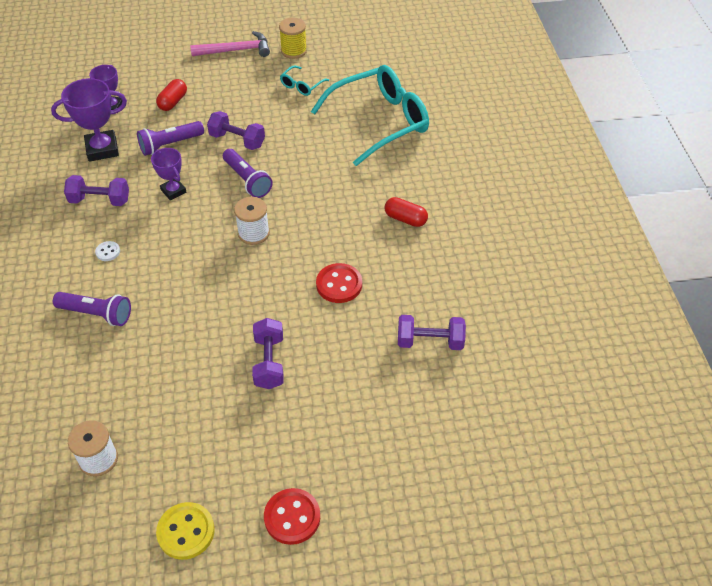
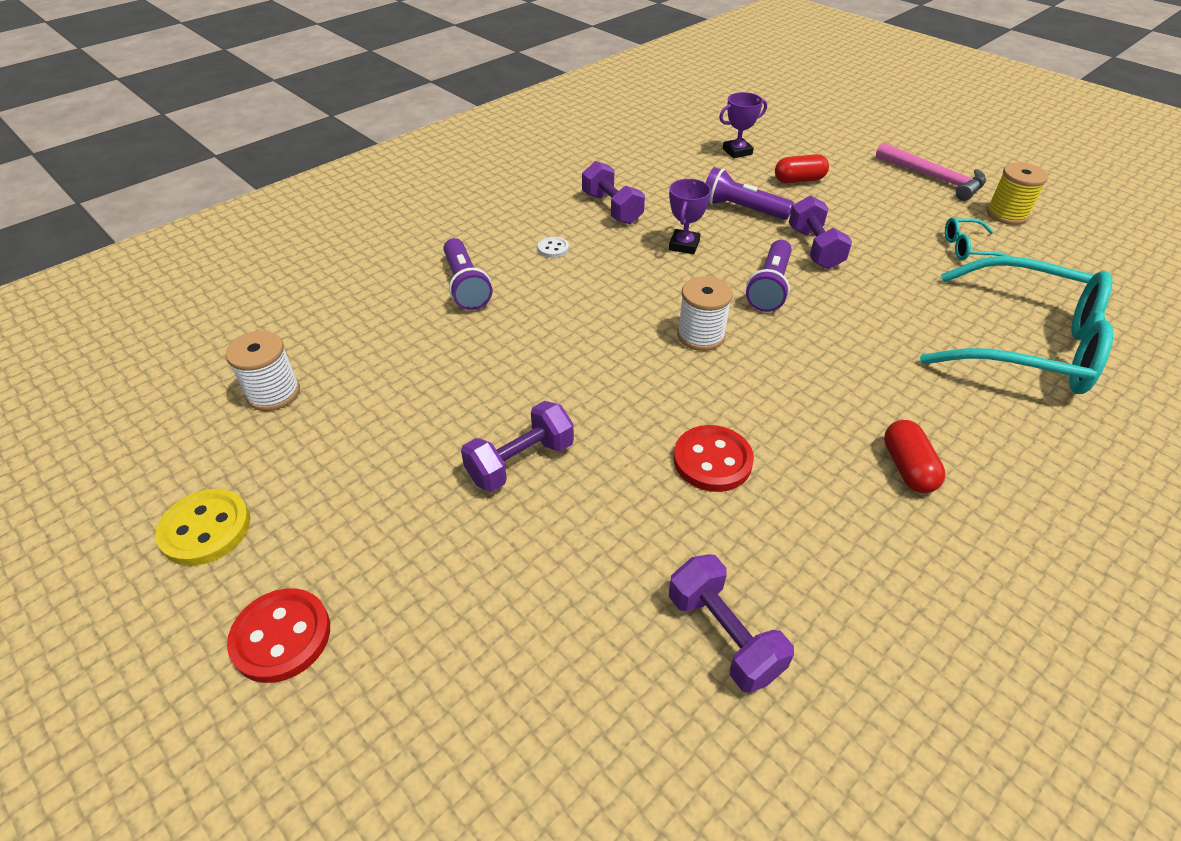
camera: 55 degrees right, 5 degrees down
(102, 149) = (677, 175): purple trophy -> none

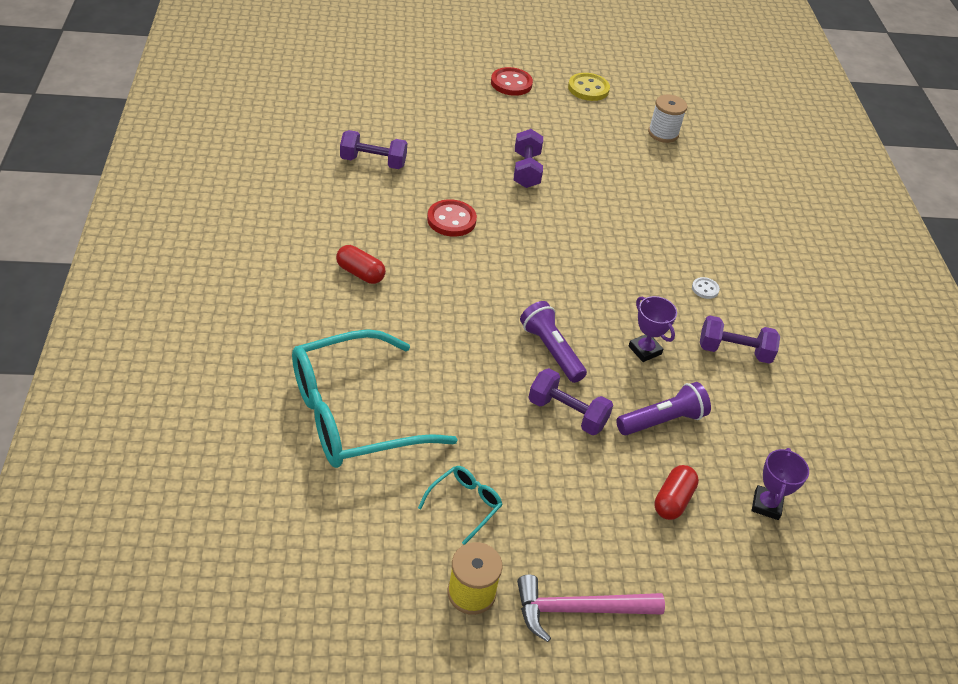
camera: 125 degrees right, 0 degrees up
(465, 285) = (697, 231): purple flashlight -> none
(701, 335) = (542, 284): white spool -> none

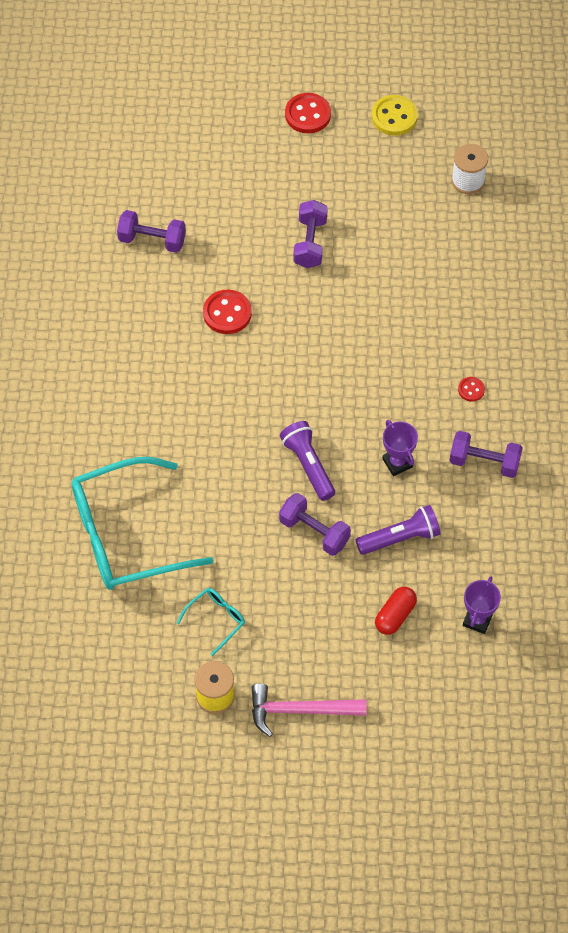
camera: 10 degrees right, 15 degrees up
(360, 273) = (135, 382): red capsule -> none
(705, 289) = (471, 390): white button -> red button

